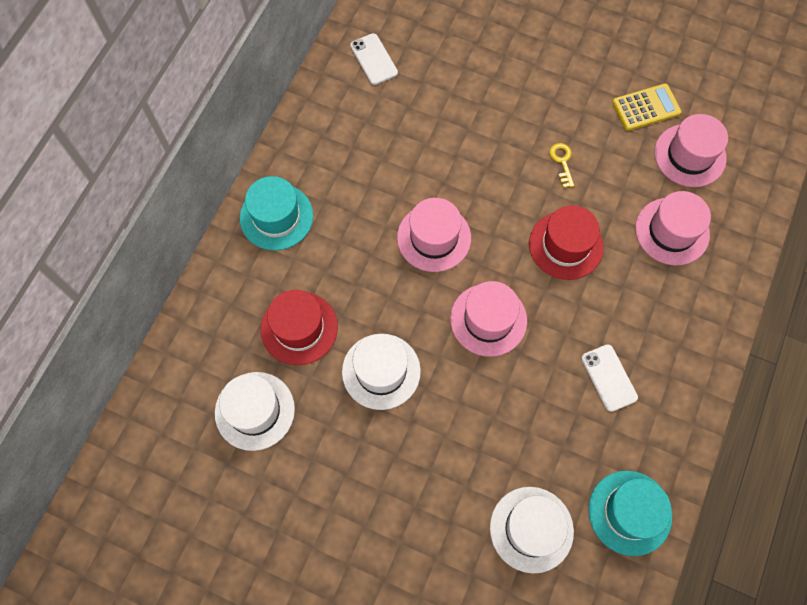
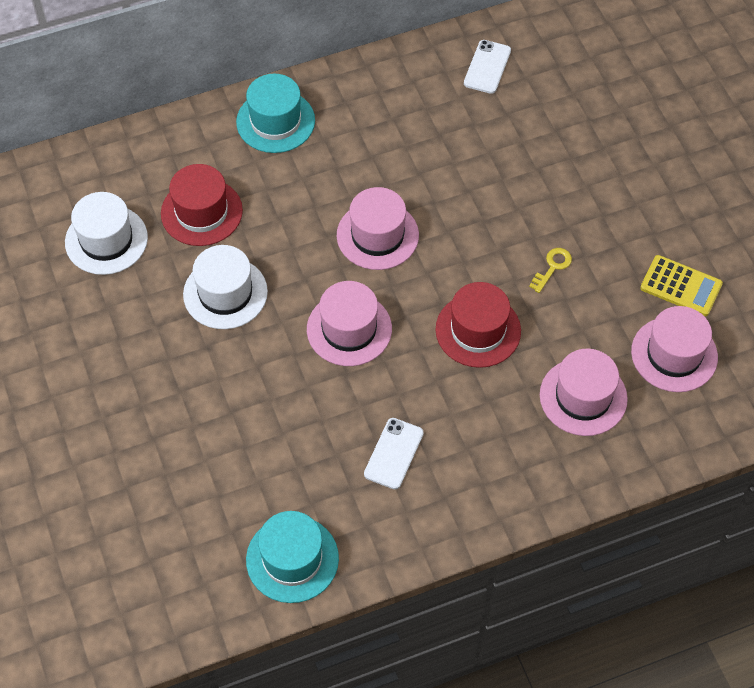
camera: 45 degrees right, 10 degrees down
(531, 529) = (205, 499): white hat -> none

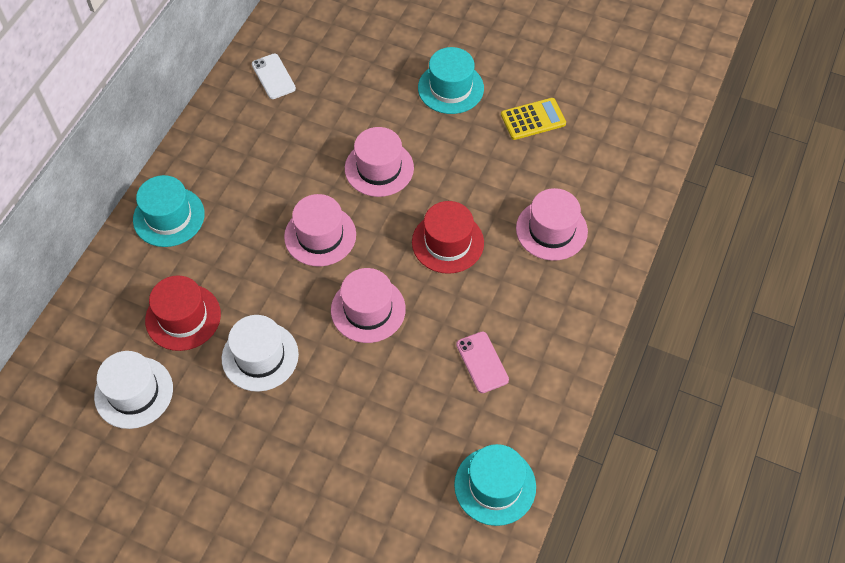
camera: 45 degrees left, 0 degrees up
(393, 453) = (482, 362): white phone -> pink phone
(552, 267) = (449, 167): yellow key -> none
(635, 198) = (450, 88): none -> turquoise hat
(674, 354) = (573, 162): pink hat -> pink hat (379, 168)

